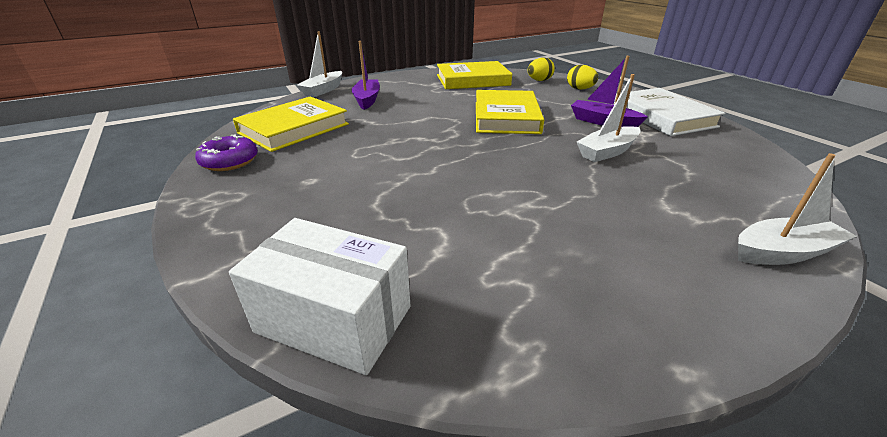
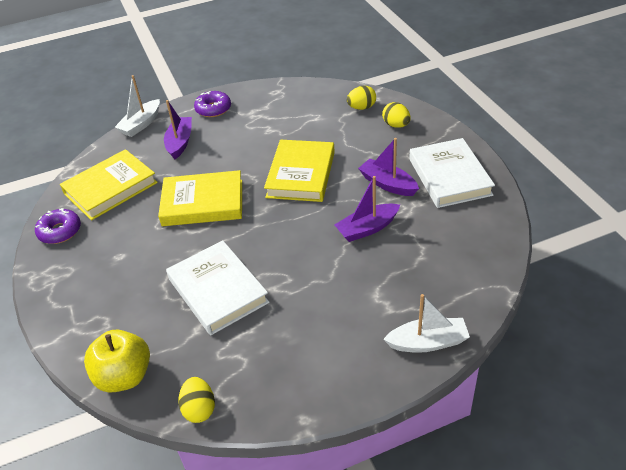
camera: 10 degrees right, 10 degrees up
(334, 319) = (124, 376): white box -> yellow apple
(395, 82) = (213, 109): none -> purple donut
(453, 208) = (218, 290): none -> white book
(472, 80) = (292, 106): yellow book -> yellow book (203, 203)
(485, 365) = (199, 409): none -> yellow egg
(607, 152) = (367, 228): white boat -> purple boat

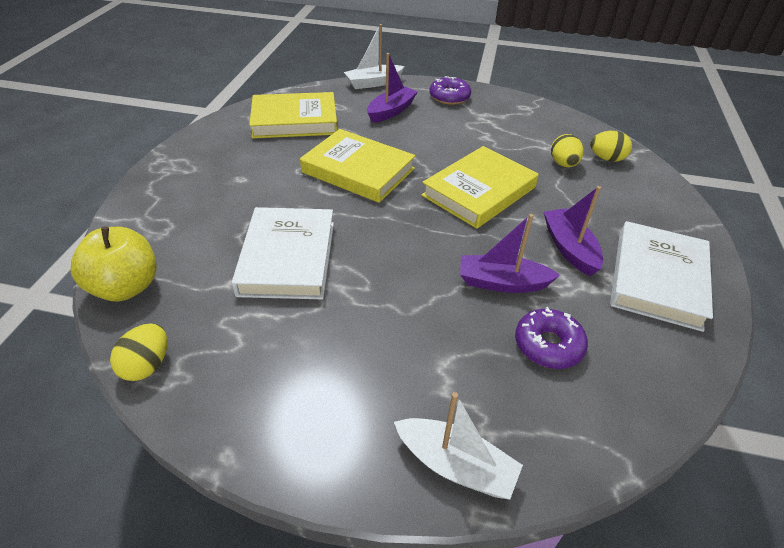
camera: 30 degrees right, 0 degrees up
(60, 231) = (219, 135): purple donut -> purple donut (548, 345)
(396, 125) = (633, 193): yellow egg -> yellow egg (563, 164)

